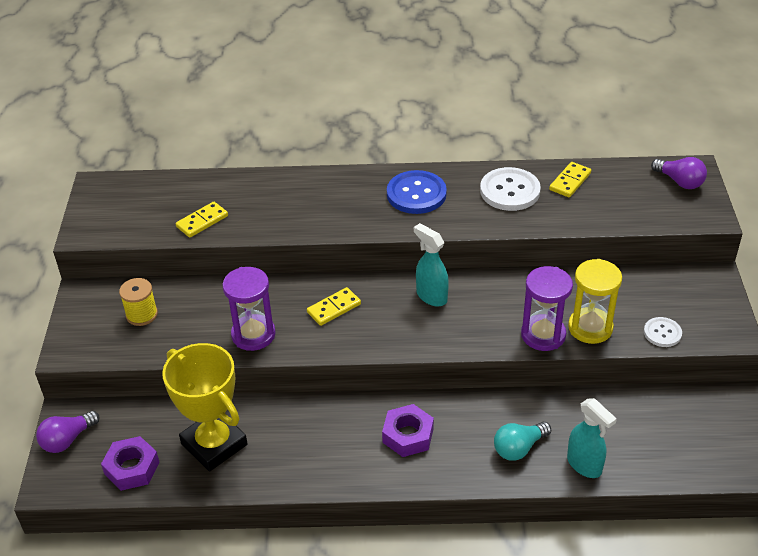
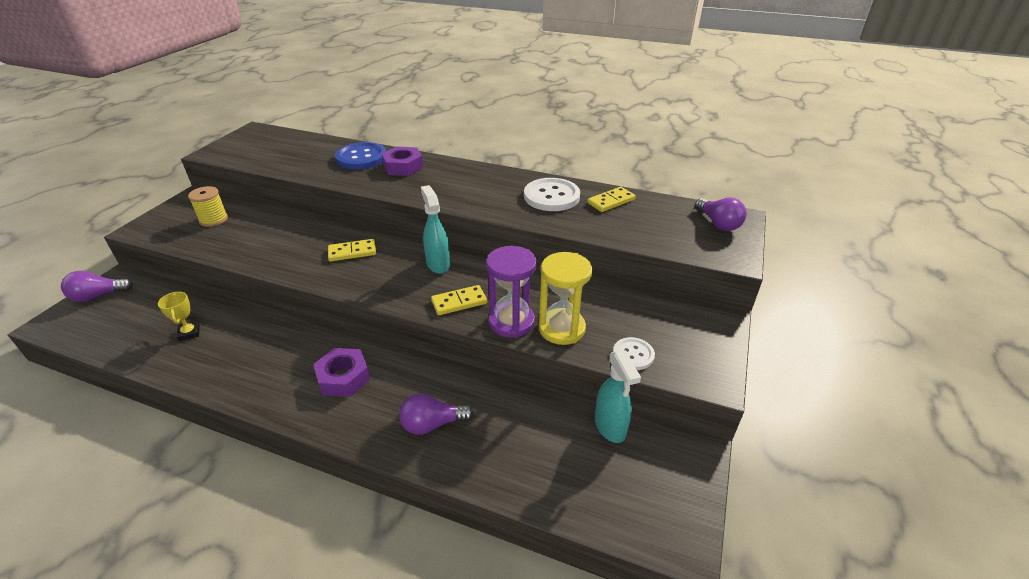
camera: 20 degrees right, 5 degrees down
(132, 468) = (114, 331): purple nut -> purple nut (403, 167)
(202, 221) = (296, 164): yellow domino -> yellow domino (459, 302)
(214, 444) = (189, 333): yellow trophy -> yellow trophy, size x0.41
(253, 335) = (274, 254): purple hourglass -> none
(416, 194) = (471, 182): blue button -> blue button (361, 158)
(519, 448) = (432, 424): turquoise light bulb -> purple light bulb
(584, 465) = (484, 465): turquoise spray bottle -> turquoise spray bottle (610, 427)

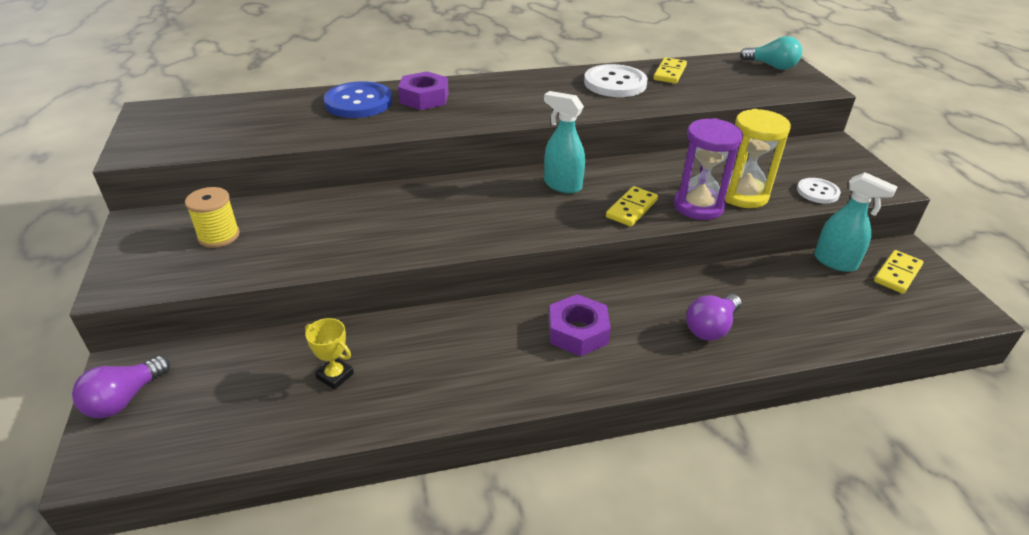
camera: 35 degrees left, 0 degrees up
(352, 252) = (456, 206): yellow domino -> yellow domino (897, 274)
(718, 224) = (771, 66): purple light bulb -> turquoise light bulb

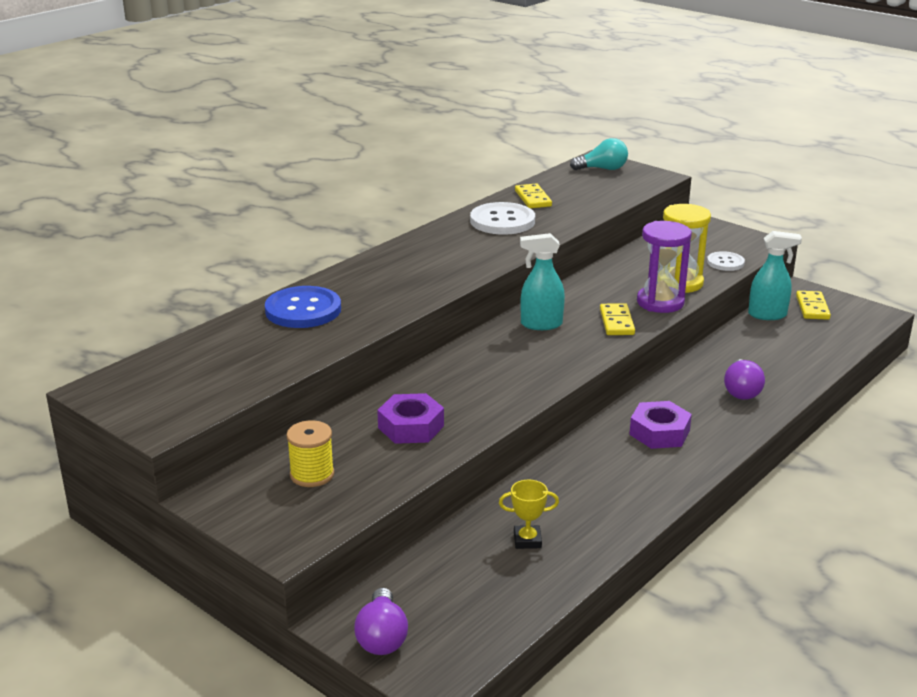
camera: 35 degrees left, 10 degrees down
(424, 98) = (358, 286): purple nut -> purple nut (411, 427)

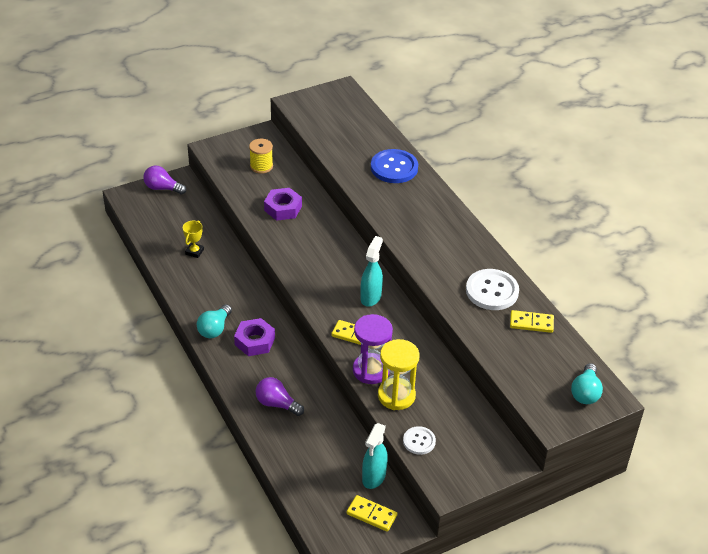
camera: 110 degrees right, 15 degrees up
(670, 471) = (214, 329): none -> turquoise light bulb

